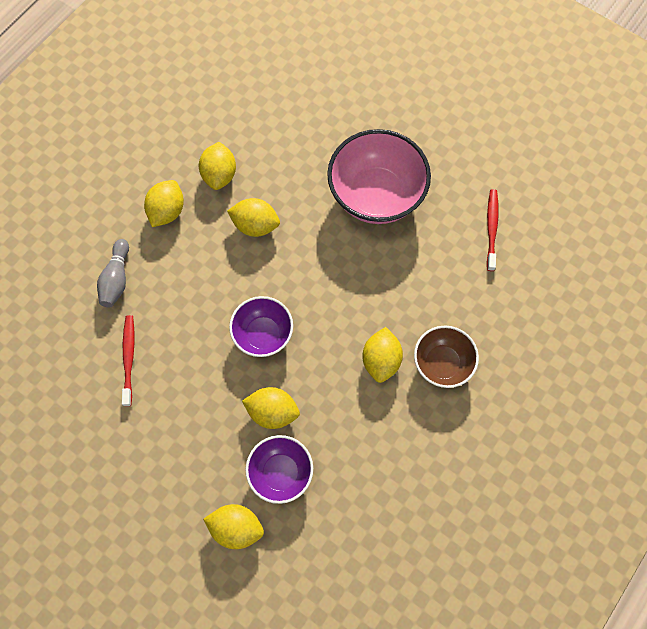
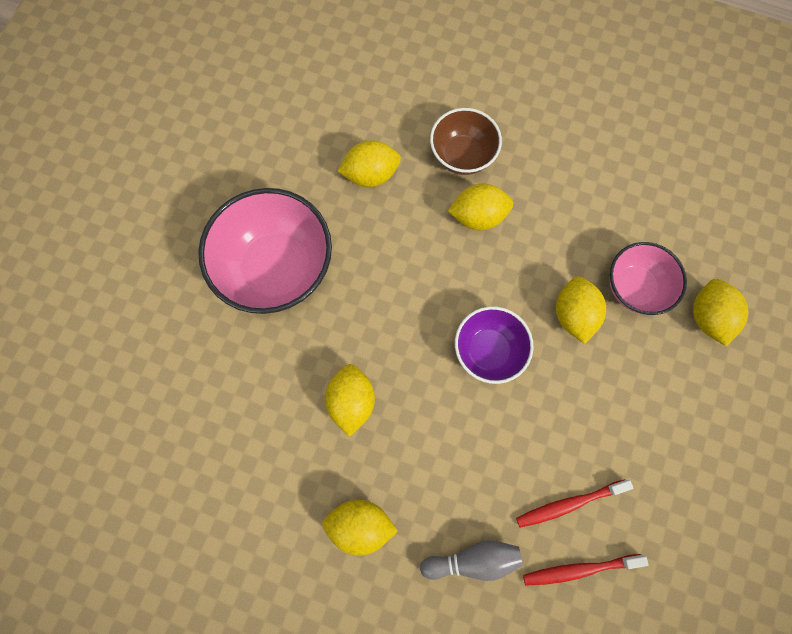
camera: 105 degrees left, 5 degrees up
(219, 175) = (291, 470): yellow lemon -> yellow lemon (370, 174)
(281, 472) = (634, 287): purple bowl -> pink bowl
(491, 228) = (290, 137): red toothbrush -> red toothbrush (579, 569)

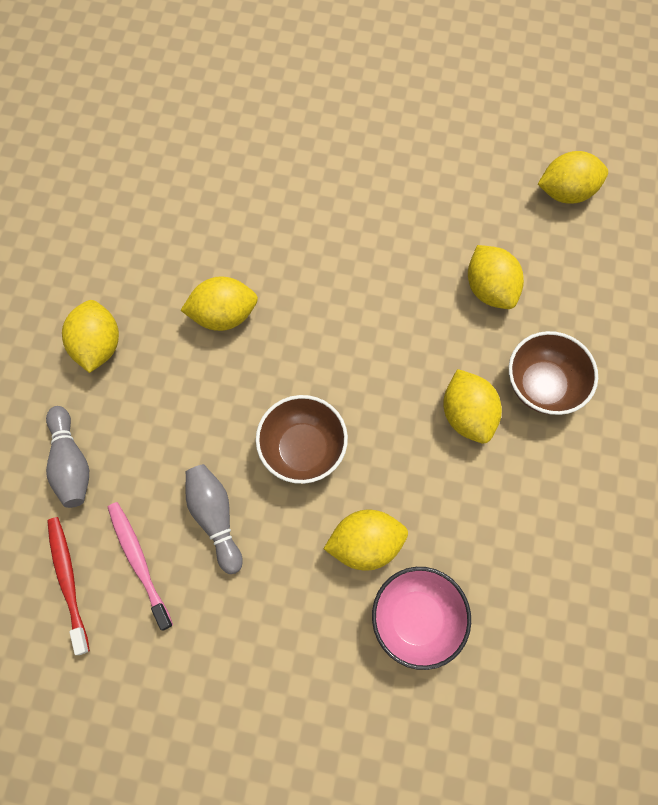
camera: 80 degrees right, 5 degrees down
(277, 268) = (356, 217): pink bowl -> none
(488, 350) = (303, 449): purple bowl -> brown bowl
(538, 432) = (215, 517): none -> grey bowling pin
(569, 503) = (139, 561): red toothbrush -> pink toothbrush
(707, 316) = (396, 722): yellow lemon -> yellow lemon (566, 192)

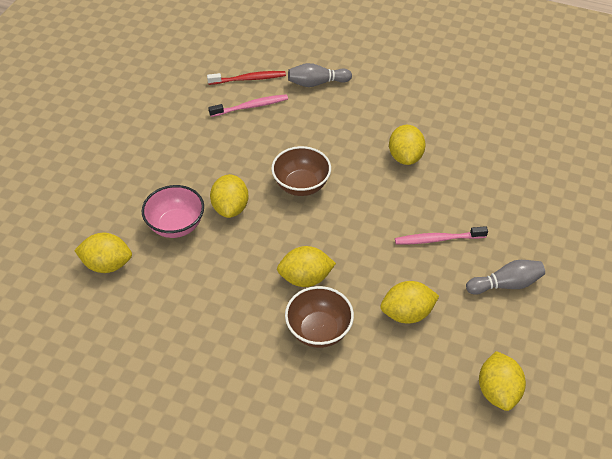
camera: 100 degrees right, 20 degrees down
(98, 345) = (391, 98): yellow lemon -> yellow lemon (107, 264)
(215, 517) = (267, 140): grey bowling pin -> grey bowling pin (506, 284)
(366, 264) = (438, 239): none -> pink toothbrush

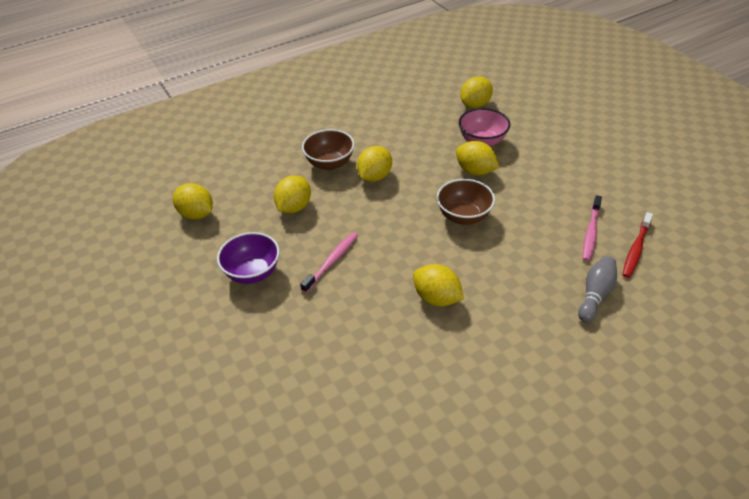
camera: 130 degrees right, 5 degrees down
(506, 284) = (252, 272): grey bowling pin -> purple bowl

